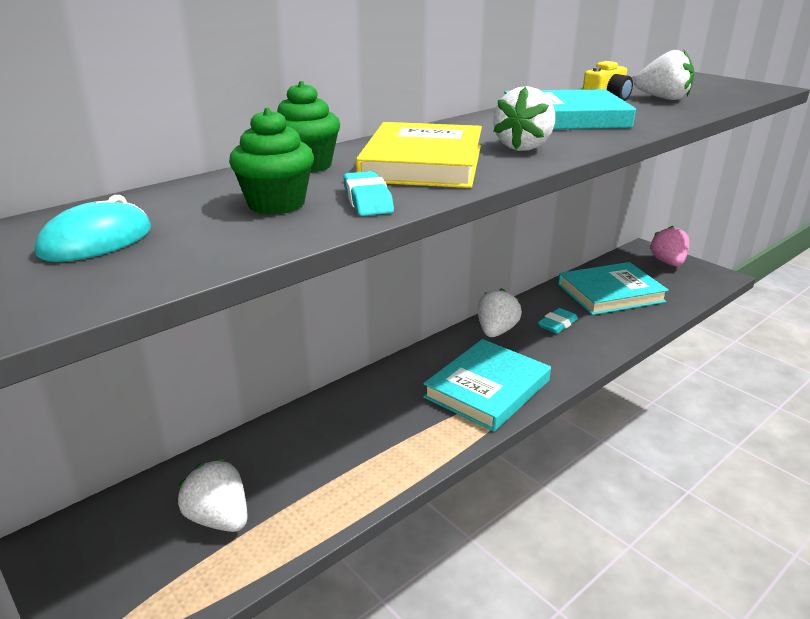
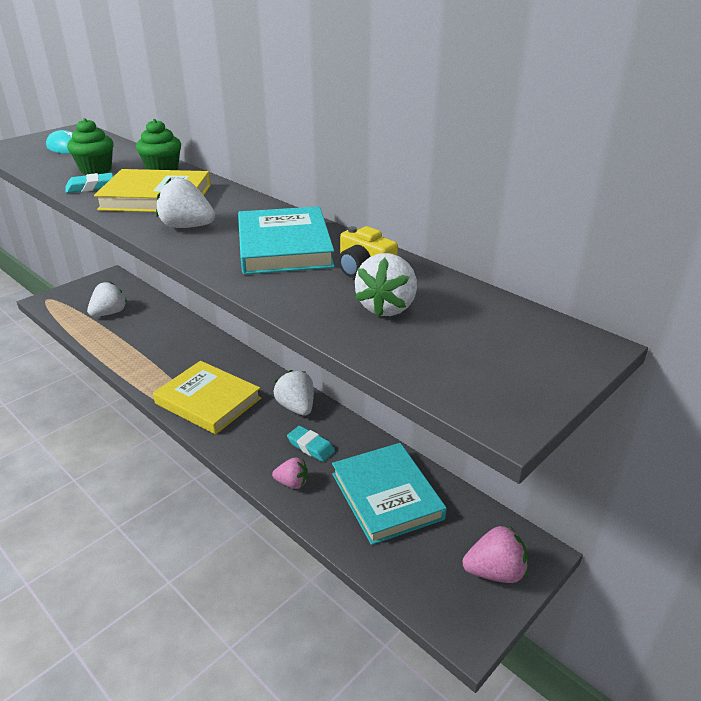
camera: 85 degrees right, 5 degrees up
(487, 389) = (208, 401): turquoise book -> yellow book
(496, 331) = (296, 407): white strawberry -> white strawberry turned 135 degrees counterclockwise
(610, 334) = (292, 483): none -> pink strawberry

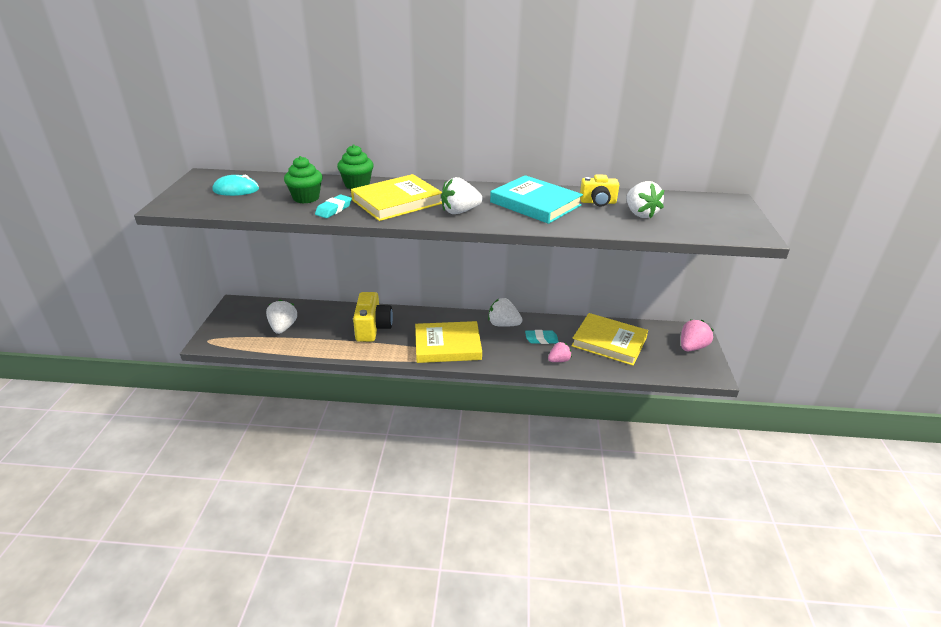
camera: 40 degrees left, 0 degrees up
(173, 348) = (372, 328): none -> yellow camera
(386, 496) = (609, 342): turquoise book -> yellow book

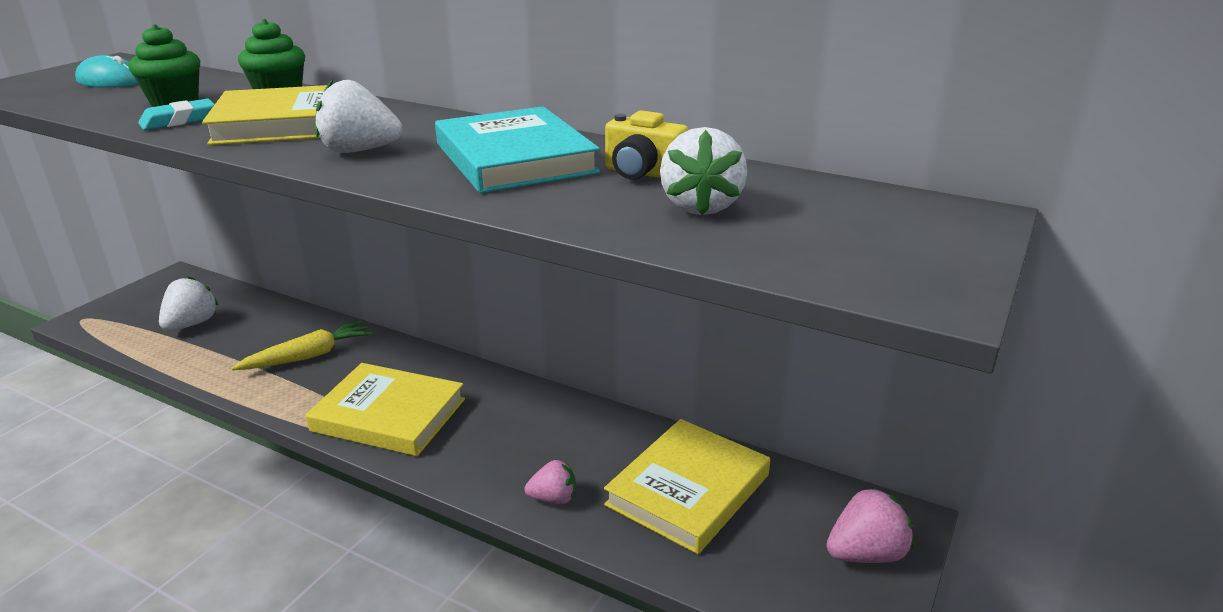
camera: 25 degrees right, 5 degrees down
(372, 328) = (308, 356): yellow camera -> yellow carrot
(503, 324) = (519, 402): white strawberry -> none
(541, 339) = (560, 448): turquoise eraser -> none
(609, 342) = (688, 490): yellow book -> yellow book turned 75 degrees clockwise

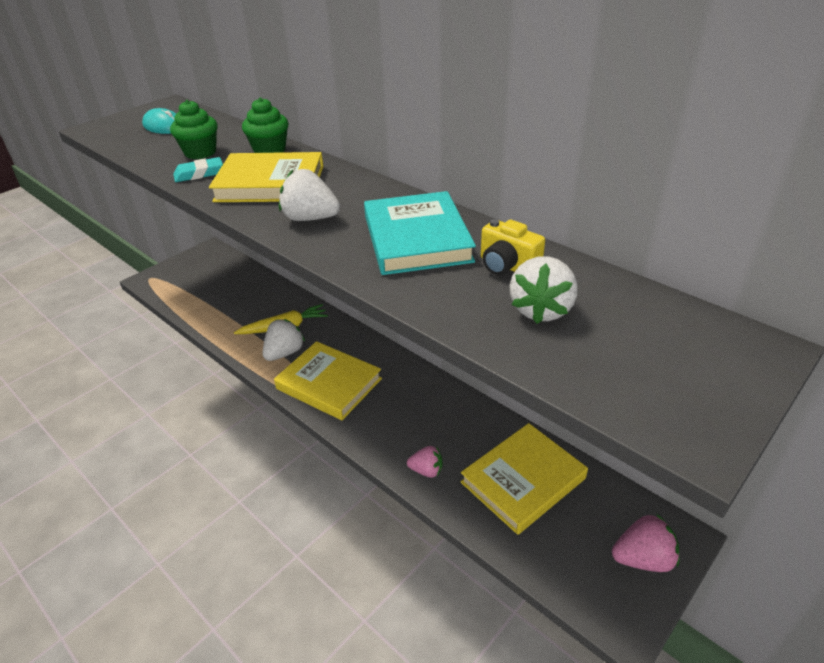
camera: 15 degrees right, 10 degrees up
(192, 324) = (215, 291): white strawberry -> white strawberry (284, 353)

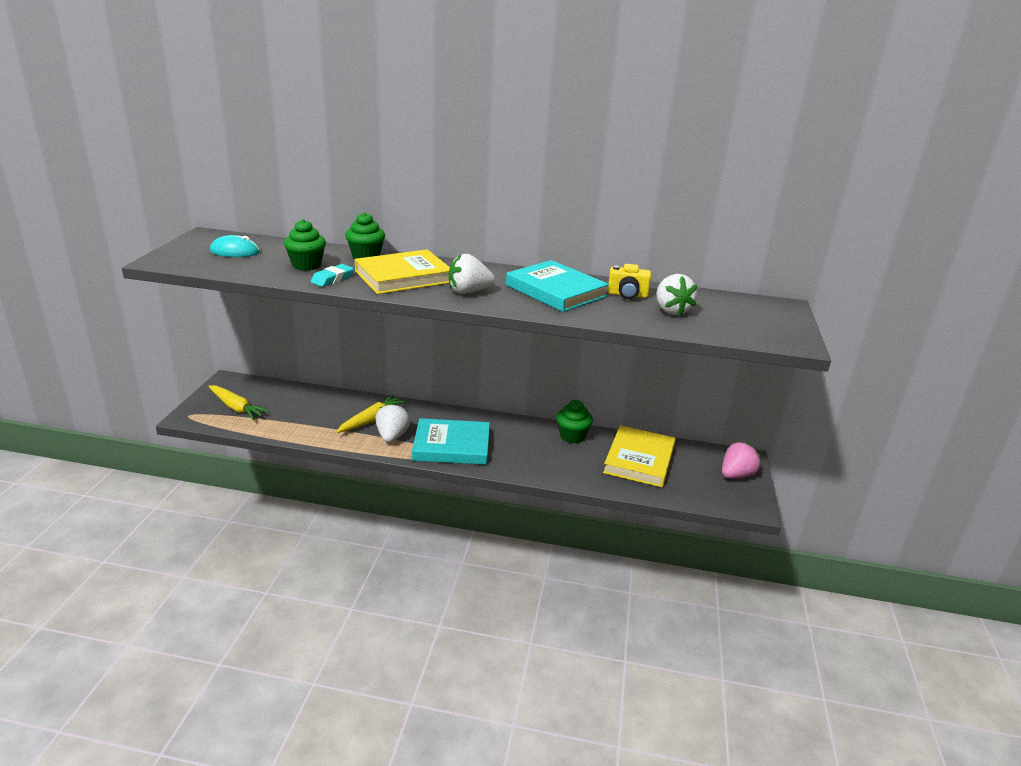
camera: 35 degrees left, 10 degrees down
(190, 280) = (236, 408): none -> yellow carrot
(329, 384) = (452, 446): yellow book -> turquoise book
(426, 470) = (575, 474): pink strawberry -> none
(469, 415) = (572, 436): none -> green cupcake

